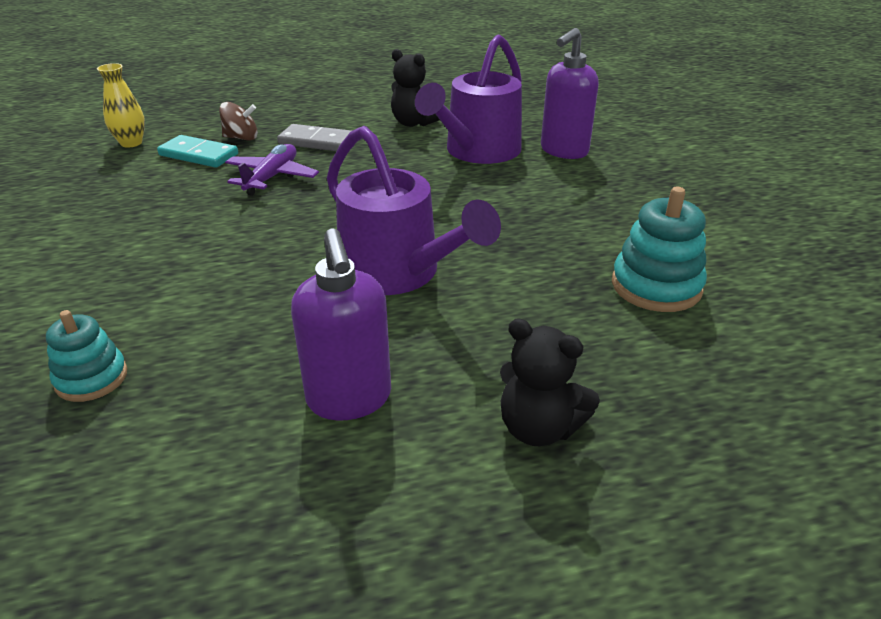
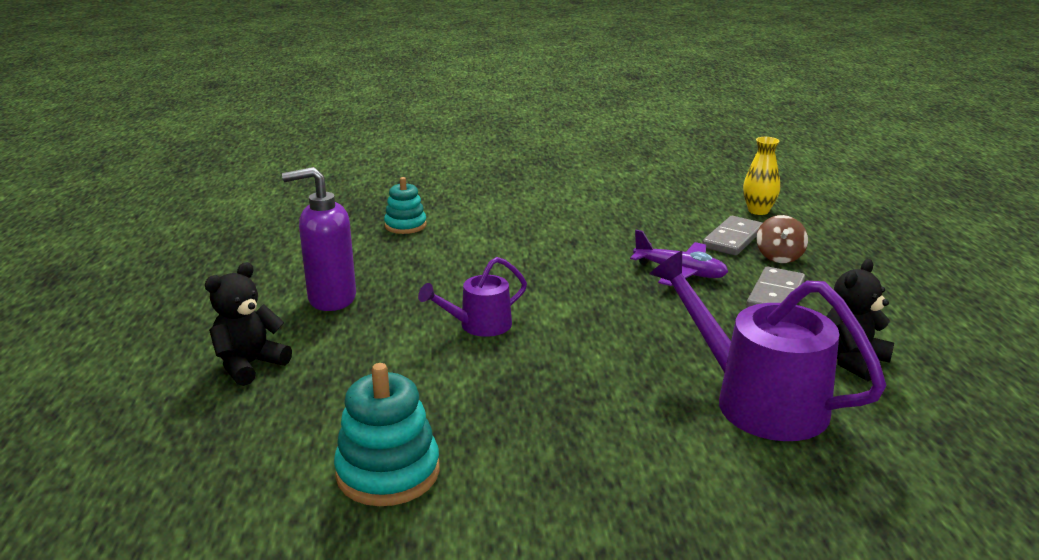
camera: 100 degrees right, 10 degrees down
(199, 155) = (733, 239): turquoise domino -> grey domino
(398, 273) = (479, 326): purple watering can -> purple watering can, size x0.54
(563, 151) = (767, 479): purple soap dispenser -> none

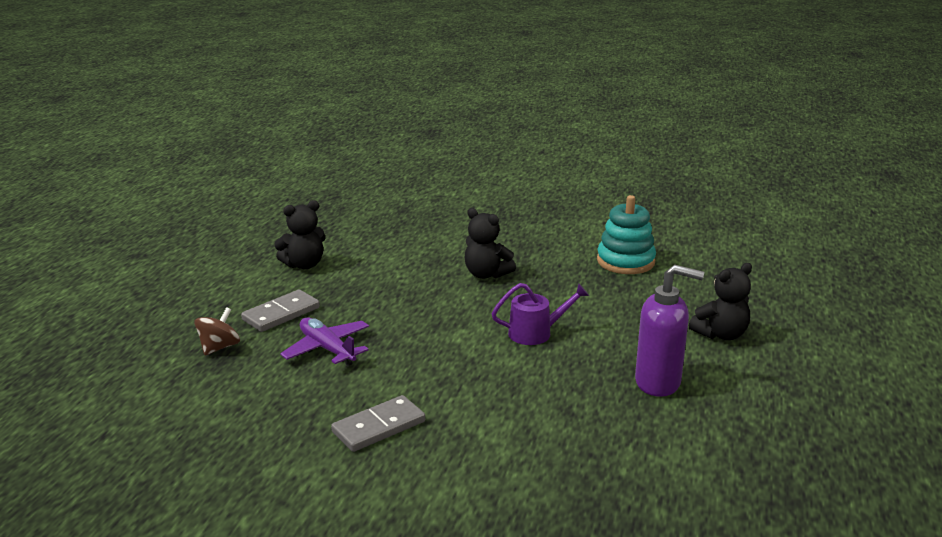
camera: 160 degrees left, 0 degrees up
(405, 225) = (563, 477): turquoise stacking toy -> none
(595, 397) = (486, 274): none -> black teddy bear
(733, 239) = (228, 376): grey domino -> grey domino (378, 427)
(757, 400) = (392, 257): purple watering can -> none
(758, 211) = (141, 410): yellow vase -> none

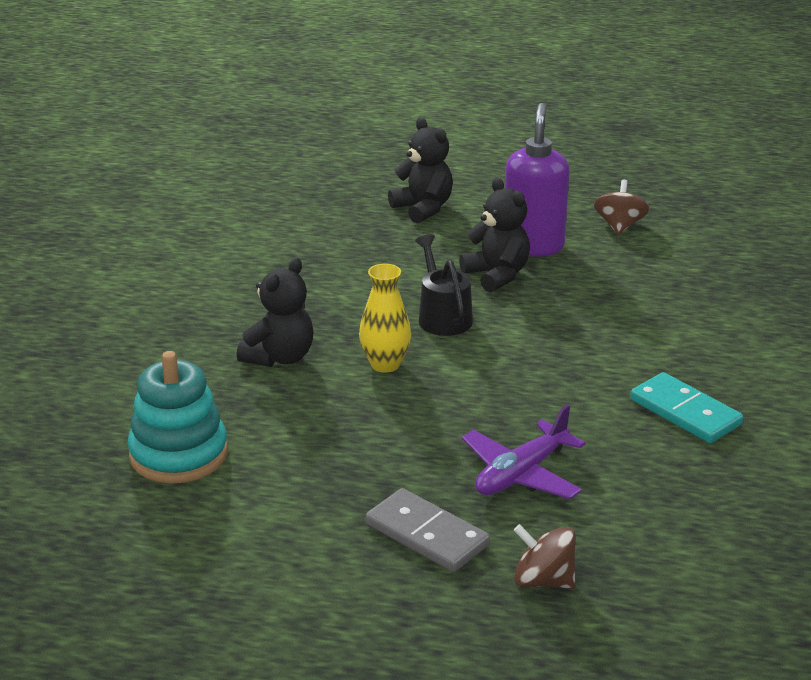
camera: 95 degrees left, 5 degrees up
(304, 265) = (247, 538): black teddy bear -> black teddy bear (497, 275)
(378, 427) = (685, 412): grey domino -> turquoise domino
(472, 308) = (385, 364): none -> yellow vase
(536, 333) = (442, 316): purple watering can -> black watering can
(625, 261) = (238, 256): turquoise stacking toy -> turquoise stacking toy (179, 454)
(709, 436) = (619, 226): none -> brown spinning top

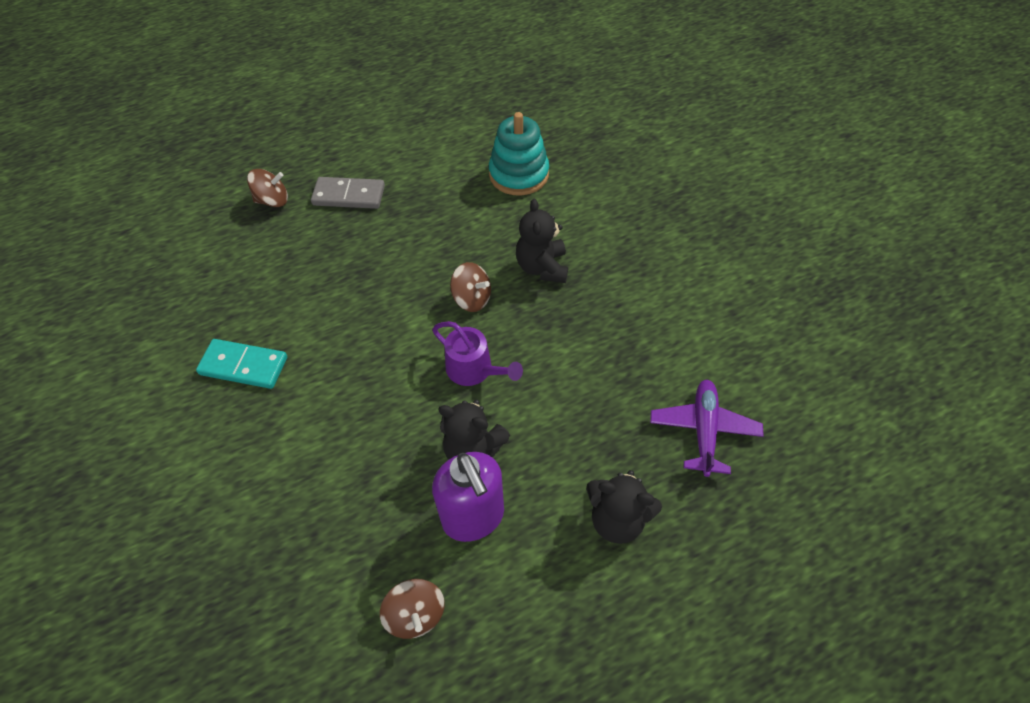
camera: 145 degrees right, 25 degrees up
(385, 364) = (472, 299): yellow vase -> brown spinning top
(442, 316) = (474, 370): black watering can -> purple watering can
(521, 474) = (324, 258): purple plane -> purple plane (703, 430)

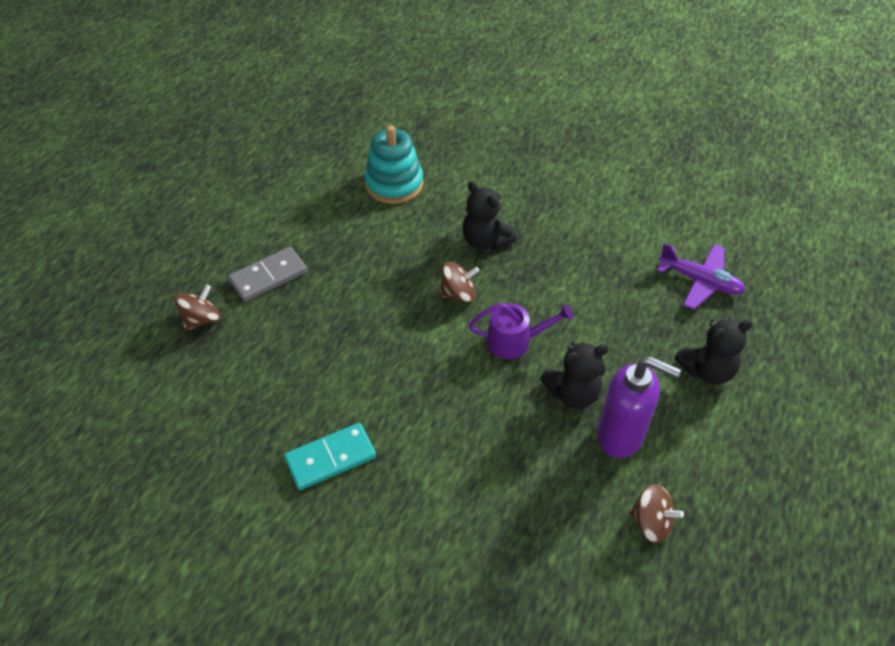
camera: 40 degrees left, 5 degrees down
(703, 430) = (700, 281): purple plane -> purple plane turned 150 degrees clockwise

